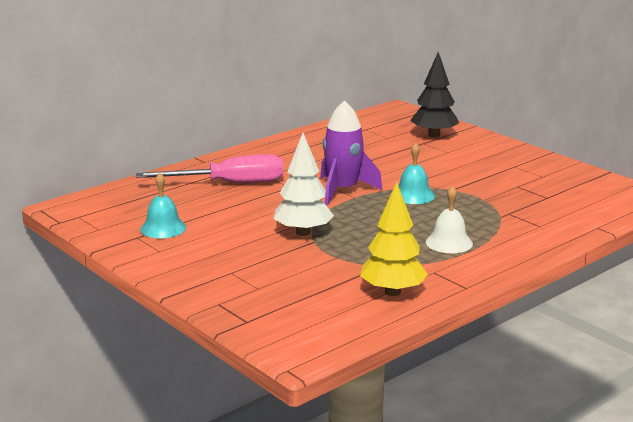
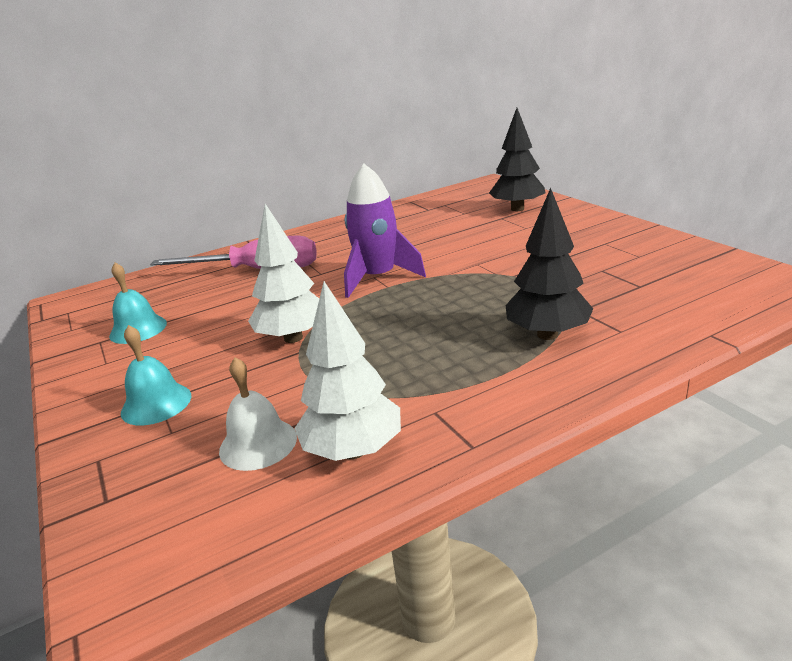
camera: 15 degrees right, 5 degrees up
(392, 292) = (353, 450): yellow tree -> white tree
(413, 195) = (460, 283): turquoise bell -> turquoise bell (156, 403)
(449, 242) = (478, 358): white bell -> white bell (258, 443)
(491, 228) = (547, 334): none -> black tree

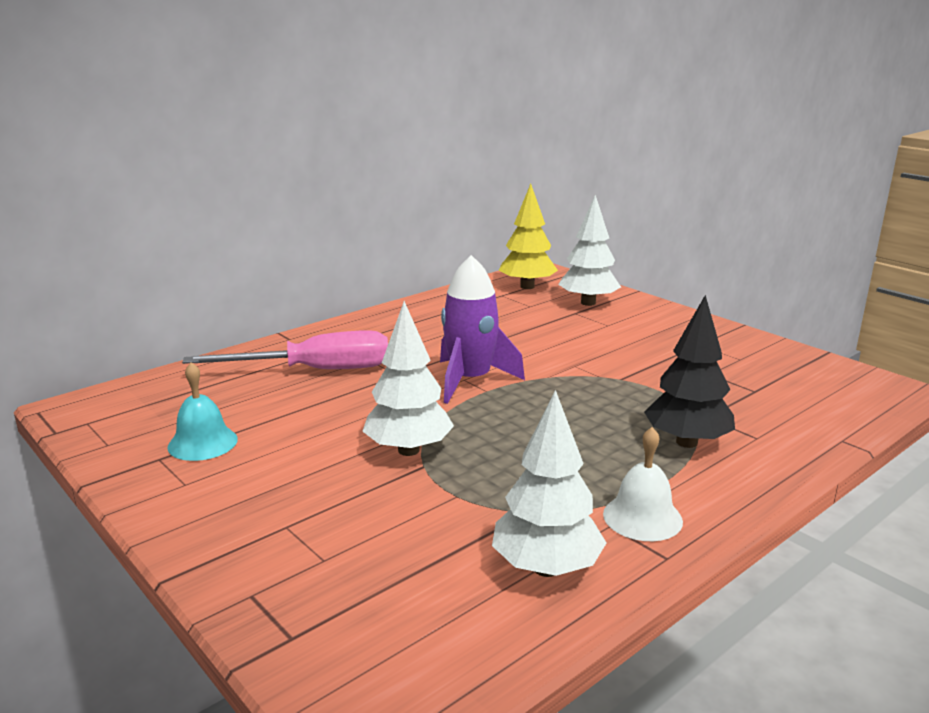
camera: 15 degrees left, 5 degrees down
(156, 403) = (285, 529): turquoise bell -> none
(258, 443) = (436, 566): white bell -> white bell (642, 517)
(470, 197) = (527, 286): none -> yellow tree
(517, 209) = (588, 303): black tree -> white tree

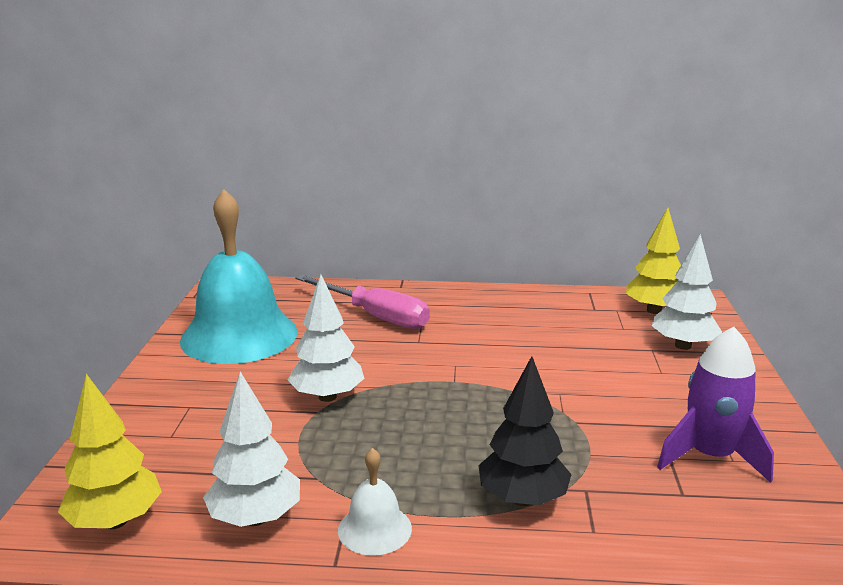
camera: 45 degrees right, 0 degrees up
(202, 443) = (239, 335): turquoise bell -> turquoise bell, size x2.31
(430, 655) = (116, 521): none -> yellow tree
(471, 380) = (457, 368): purple rocket -> purple rocket (710, 456)

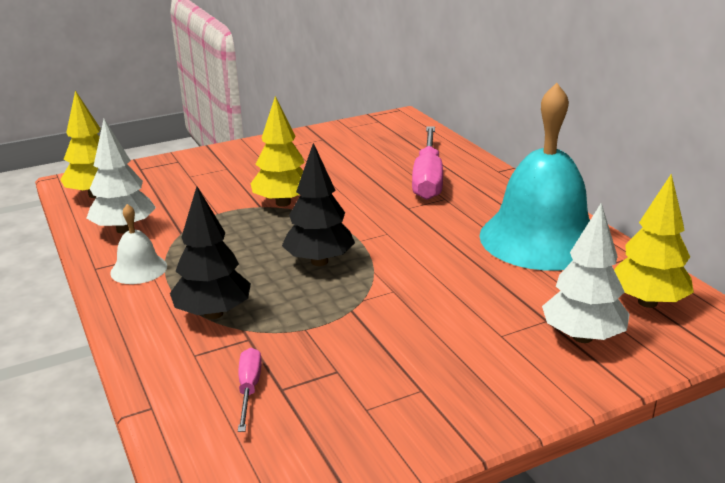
camera: 60 degrees right, 5 degrees up
(239, 335) = (334, 148): turquoise bell -> turquoise bell (541, 238)
(327, 397) = (283, 203): white tree -> yellow tree
(474, 412) = (319, 261): none -> black tree
(674, 512) = (249, 389): none -> pink screwdriver
(710, 456) = (359, 394): purple rocket -> none

